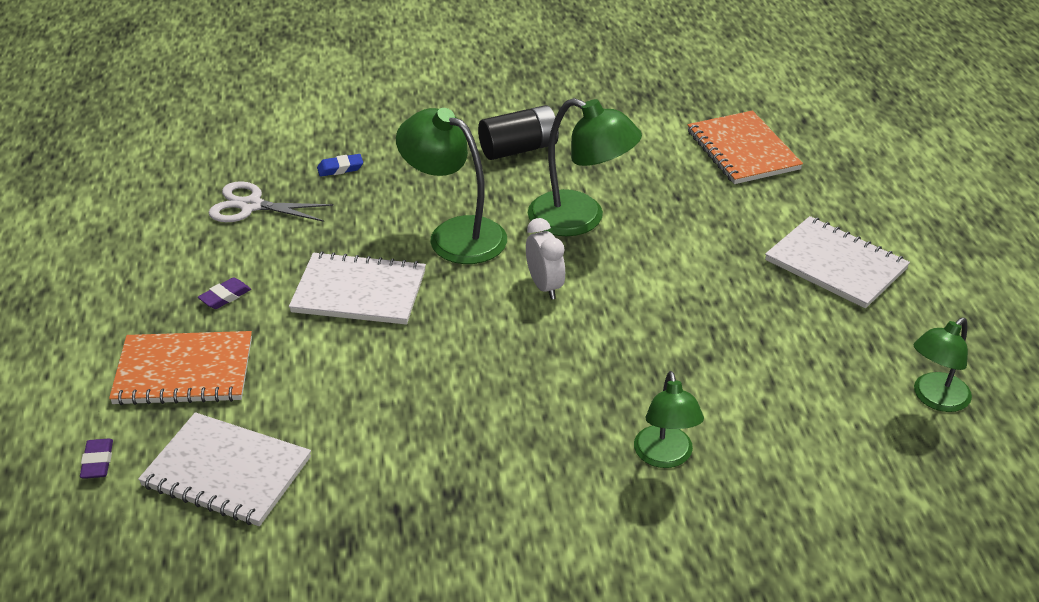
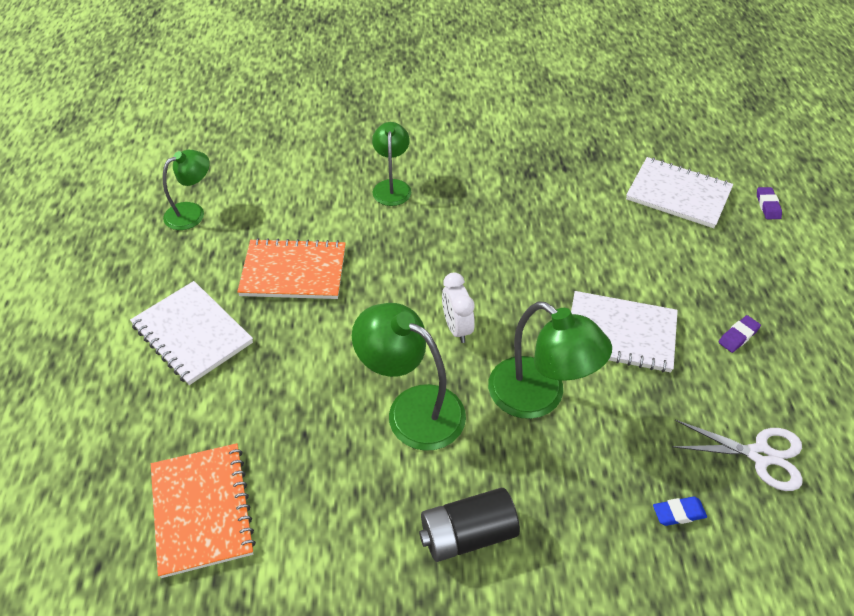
camera: 175 degrees left, 10 degrees up
(184, 371) = (741, 267): orange notebook -> orange notebook (293, 272)

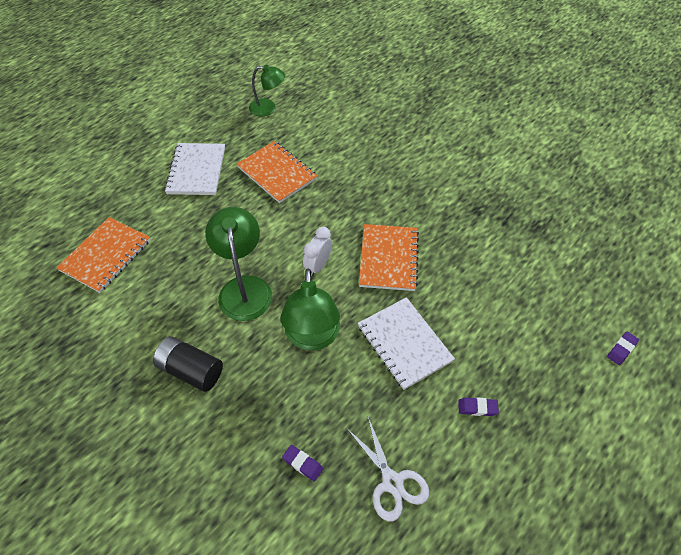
camera: 45 degrees right, 5 degrees up
(392, 187) = (384, 162): green lamp -> none
(511, 271) = (388, 258): none -> orange notebook
(678, 194) = (561, 293): white notebook -> none
(678, 513) = (302, 464): blue eraser -> purple eraser

